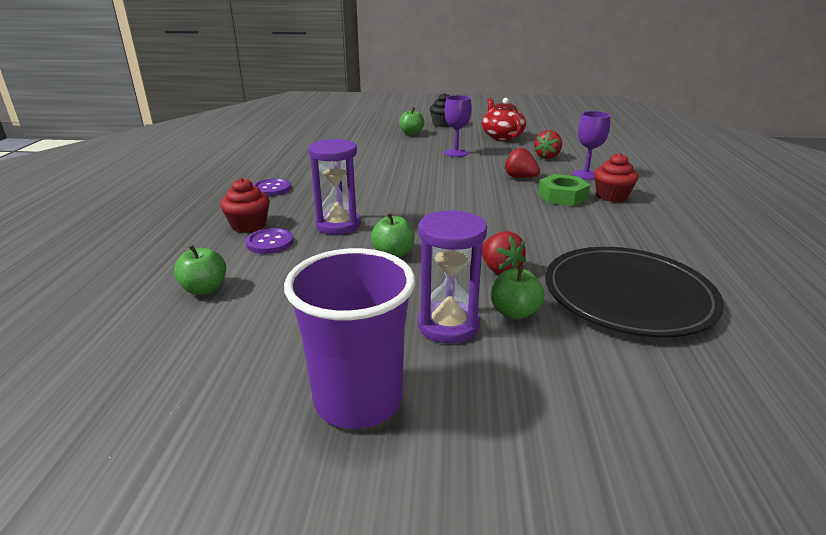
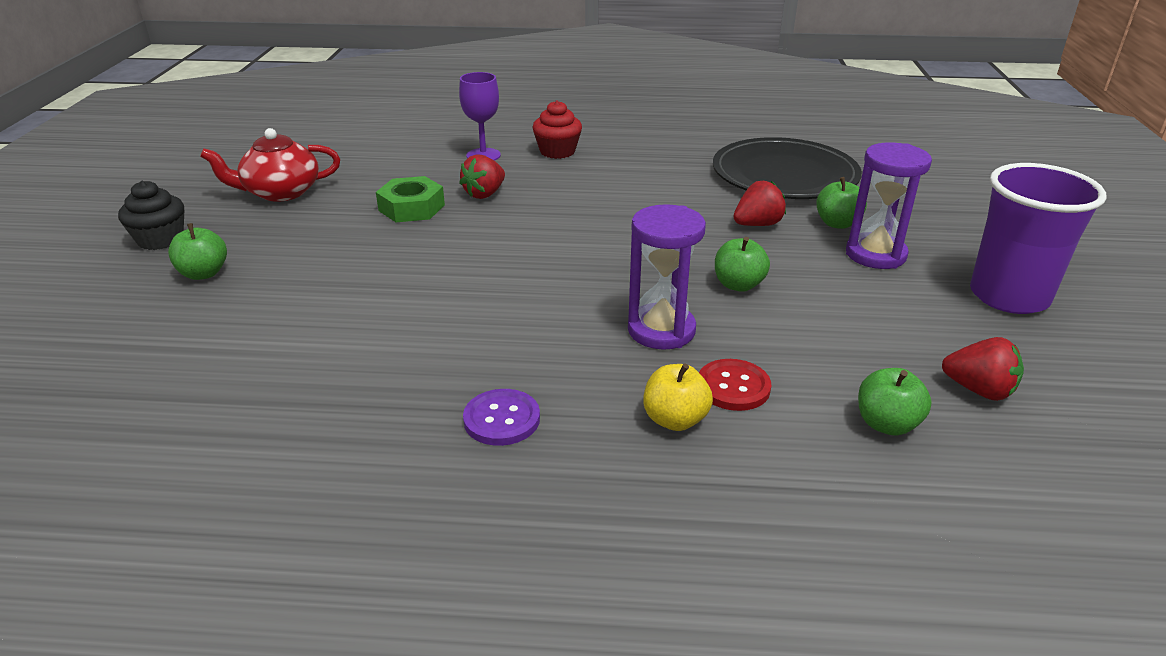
camera: 90 degrees left, 5 degrees up
(249, 225) = (675, 420): red cupcake -> yellow apple
(270, 242) = (733, 387): purple button -> red button
(456, 153) = (354, 233): purple goblet -> none
(547, 156) = (402, 169): red strawberry -> red strawberry (979, 390)
(562, 196) = (557, 176): green nut -> green nut (411, 208)

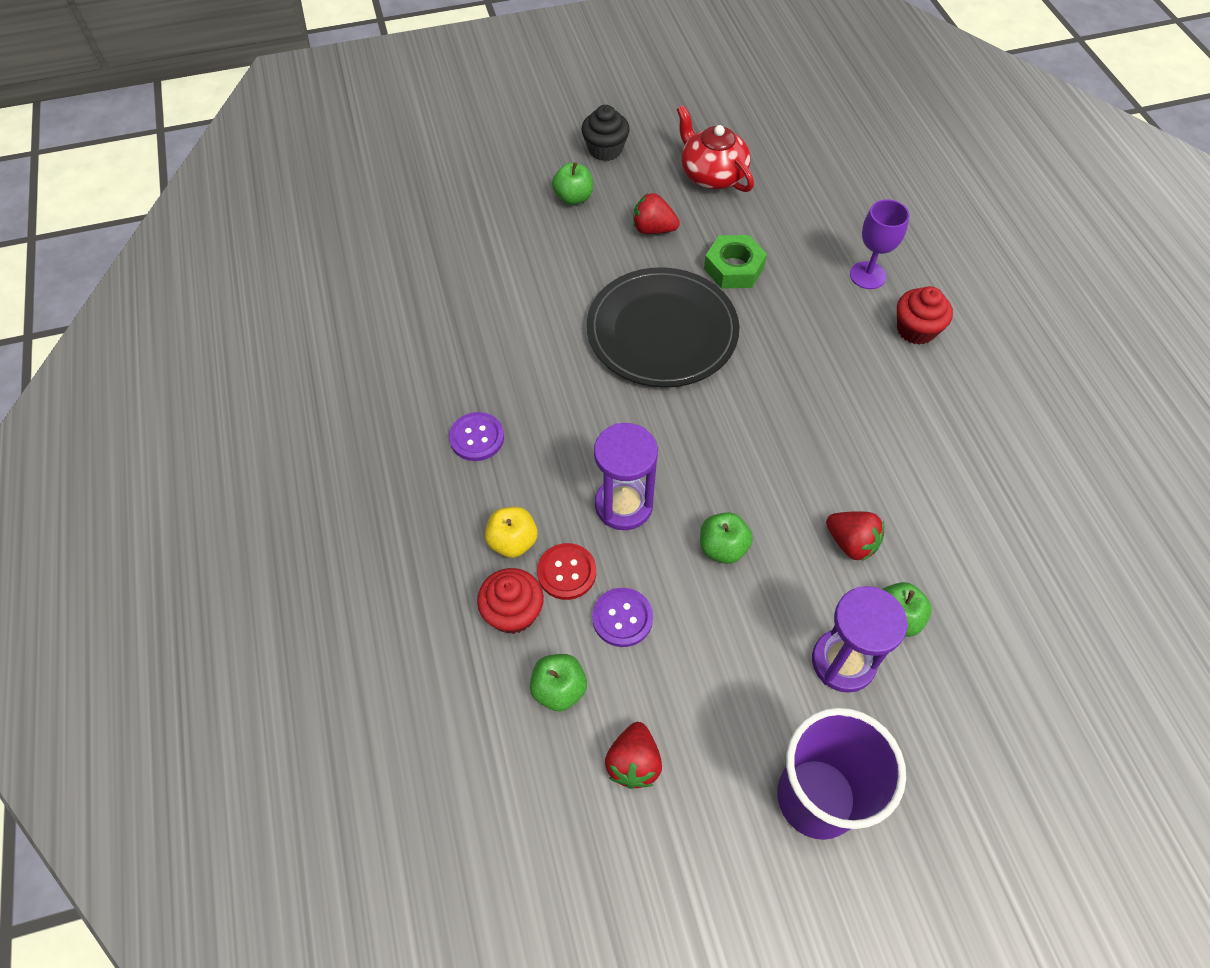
camera: 70 degrees right, 25 degrees up
(484, 194) = (788, 307): red strawberry -> red strawberry (653, 229)
(776, 439) = (513, 612): none -> red cupcake
(784, 175) = (991, 550): black plate -> black plate (662, 331)
(803, 361) = (622, 618): none -> purple button

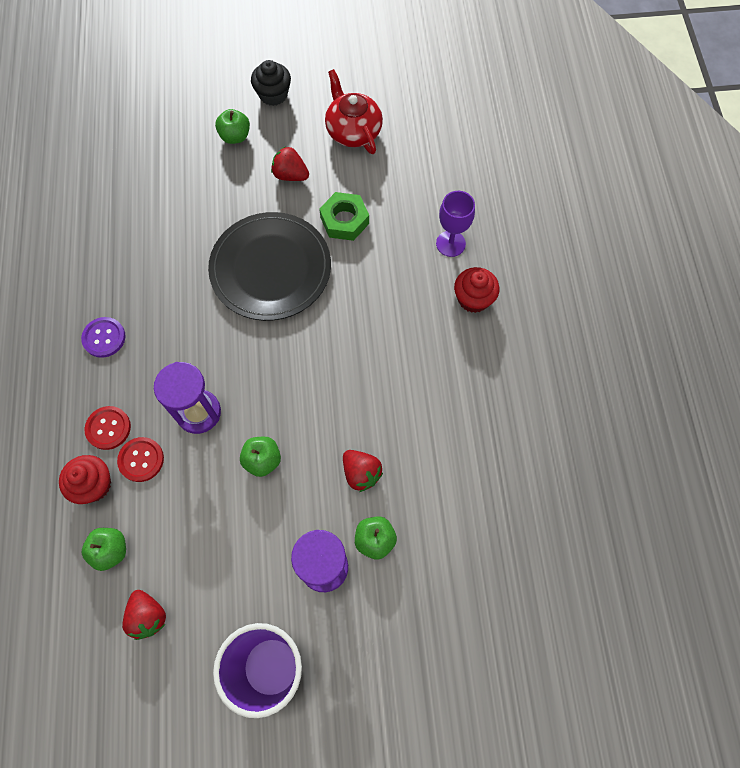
camera: 10 degrees right, 10 degrees up
(513, 542) = (108, 428): yellow apple -> red button
(622, 618) = (172, 503): purple button -> none
(633, 763) = (148, 616): red strawberry -> red strawberry turned 45 degrees counterclockwise

